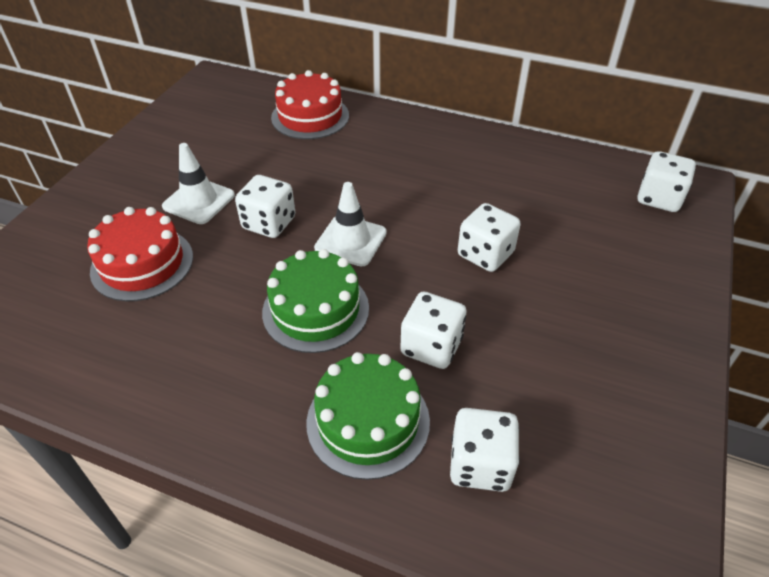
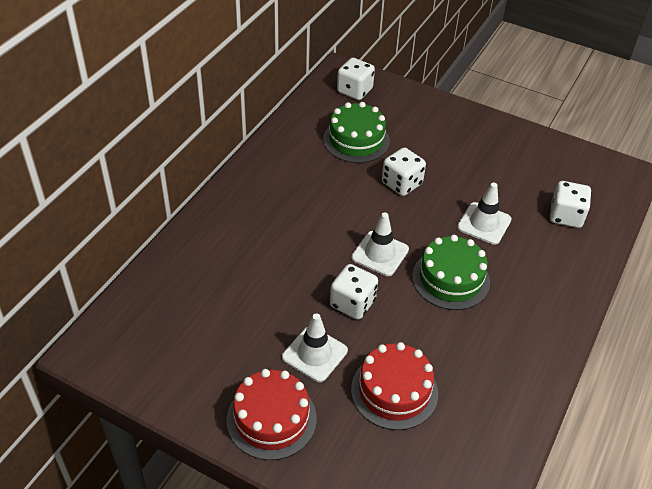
camera: 85 degrees left, 0 degrees up
(310, 116) = (196, 268): red cake -> red cake (271, 419)
(368, 421) = (541, 260): green cake -> green cake (356, 140)
(431, 346) = (484, 223): white dice -> white traffic cone

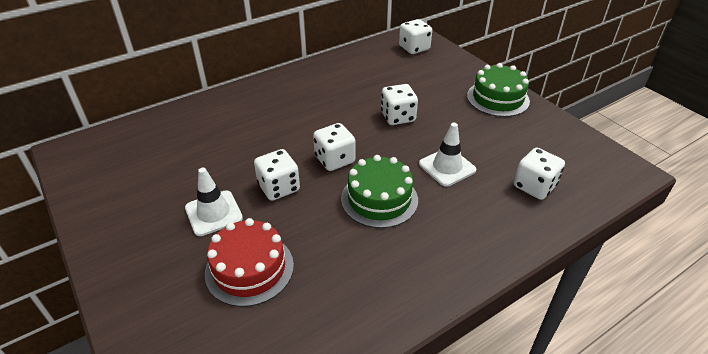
camera: 30 degrees right, 5 degrees down
(271, 419) = (134, 247): red cake -> none
(356, 140) = (386, 78): green cake -> green cake (497, 98)
(380, 253) = (334, 159): white traffic cone -> white dice

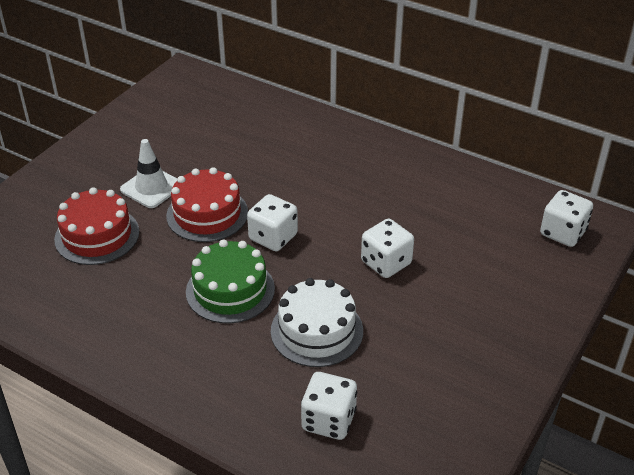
camera: 65 degrees right, 0 degrees up
(279, 187) = (207, 214): white dice -> red cake
(447, 167) = (317, 331): white traffic cone -> white cake
(497, 98) = (502, 348): green cake -> none

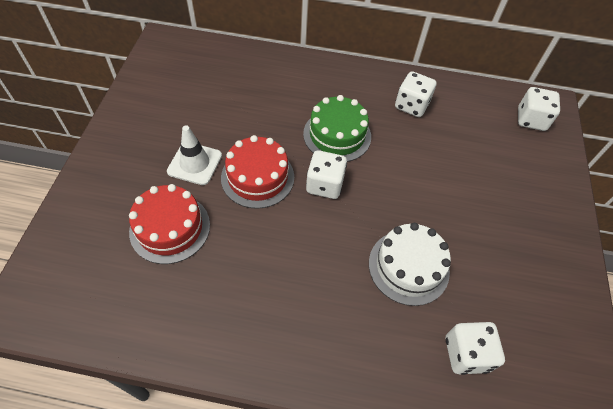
camera: 25 degrees left, 15 degrees up
(230, 290) = (317, 249): green cake -> green cake (337, 135)
(386, 263) = (425, 183): white dice -> white dice (411, 105)

